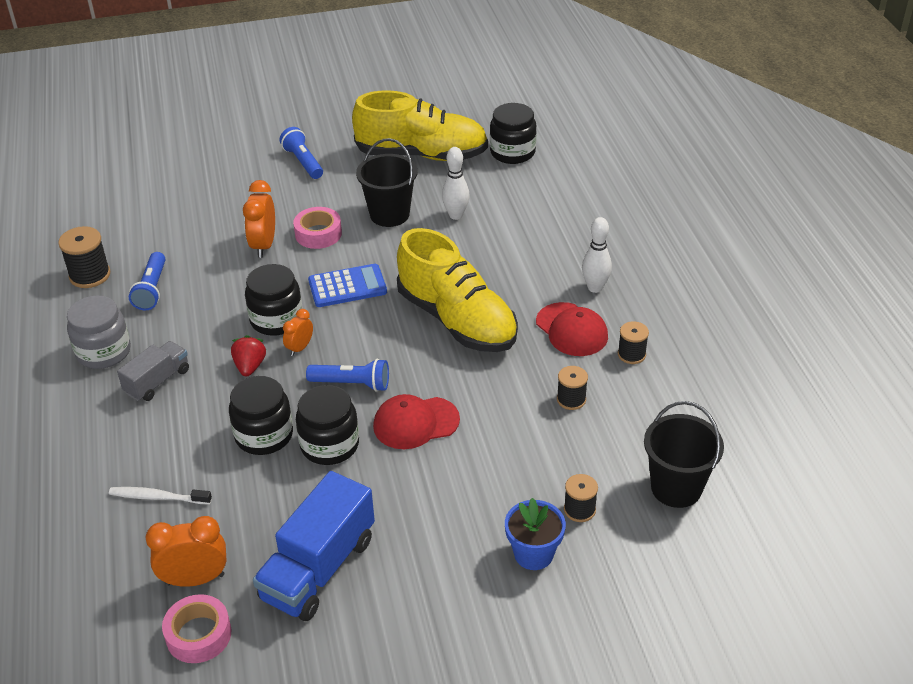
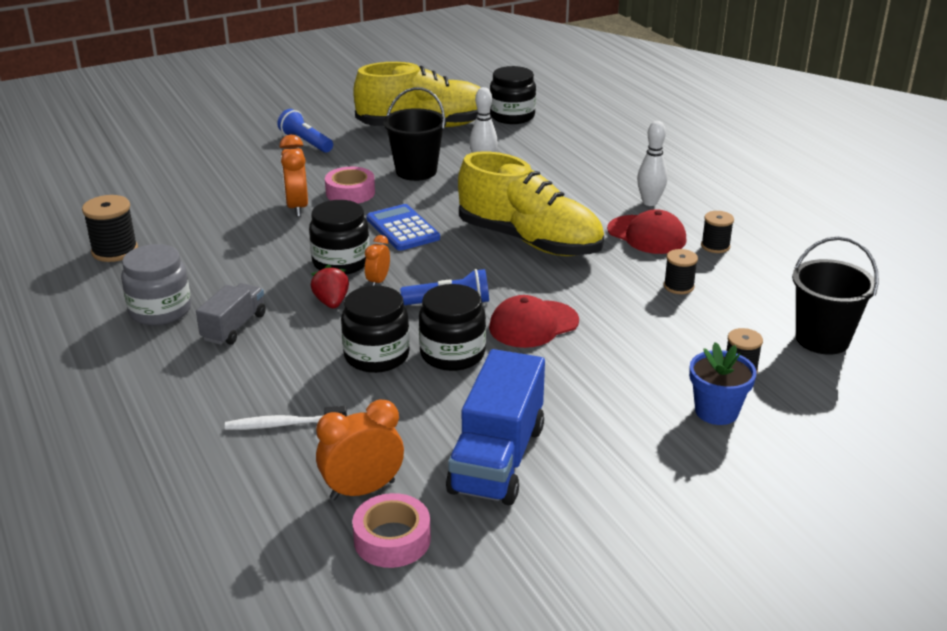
camera: 15 degrees left, 10 degrees down
(152, 289) = (191, 254): blue flashlight -> none
(347, 286) = (402, 229): blue calculator -> blue calculator turned 90 degrees counterclockwise

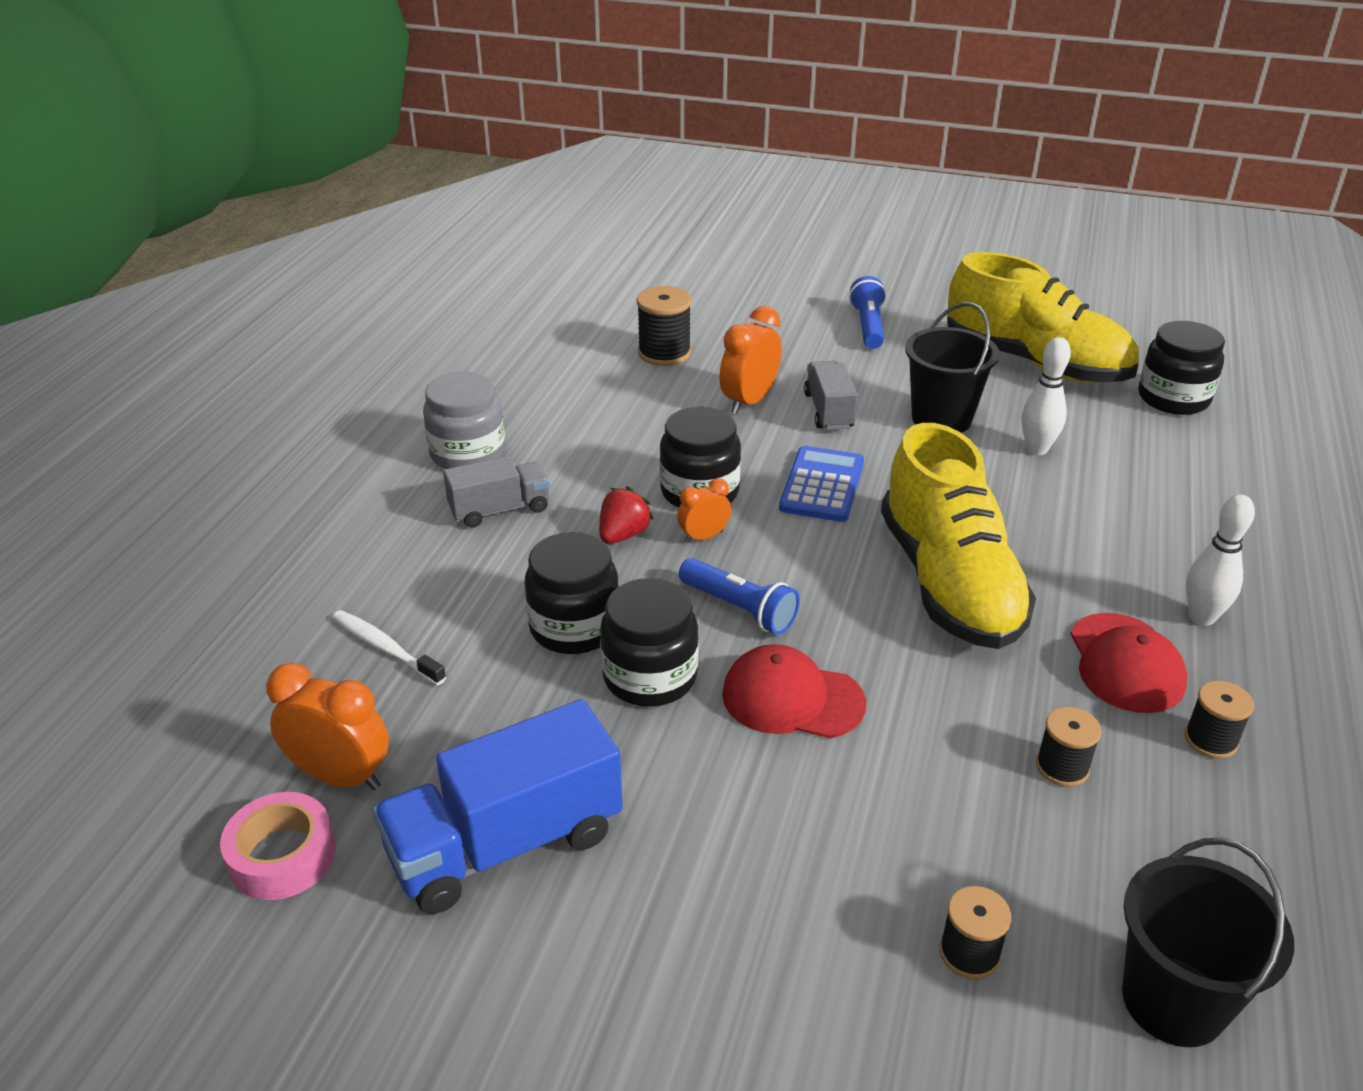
camera: 45 degrees right, 5 degrees up
(115, 251) = (522, 367): black spool -> black spool (664, 353)
(350, 193) = (828, 411): pink tape -> grey truck
(716, 411) = (843, 989): blue flower pot -> none

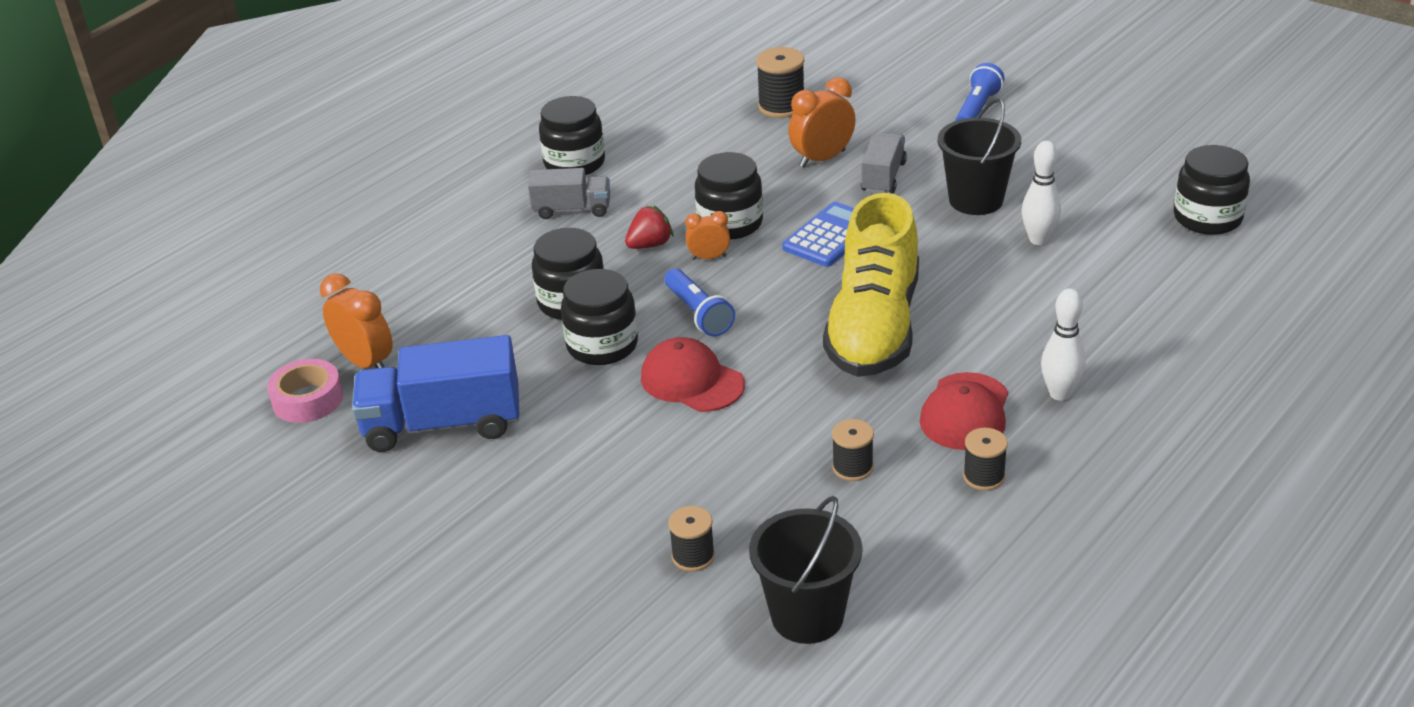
camera: 25 degrees right, 0 degrees up
(385, 648) = (437, 290): white toothbrush -> none
(468, 453) = (574, 163): grey jar -> black jar
(1035, 363) = (1104, 166): yellow shoe -> none

